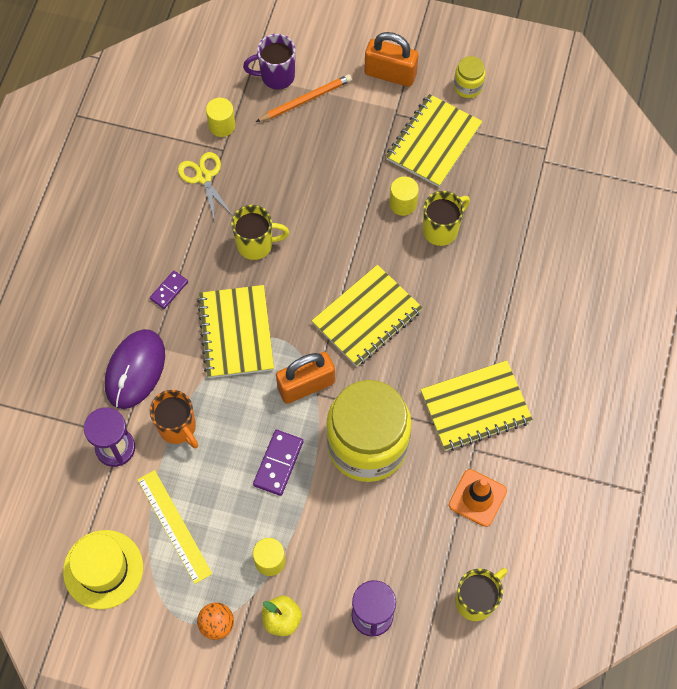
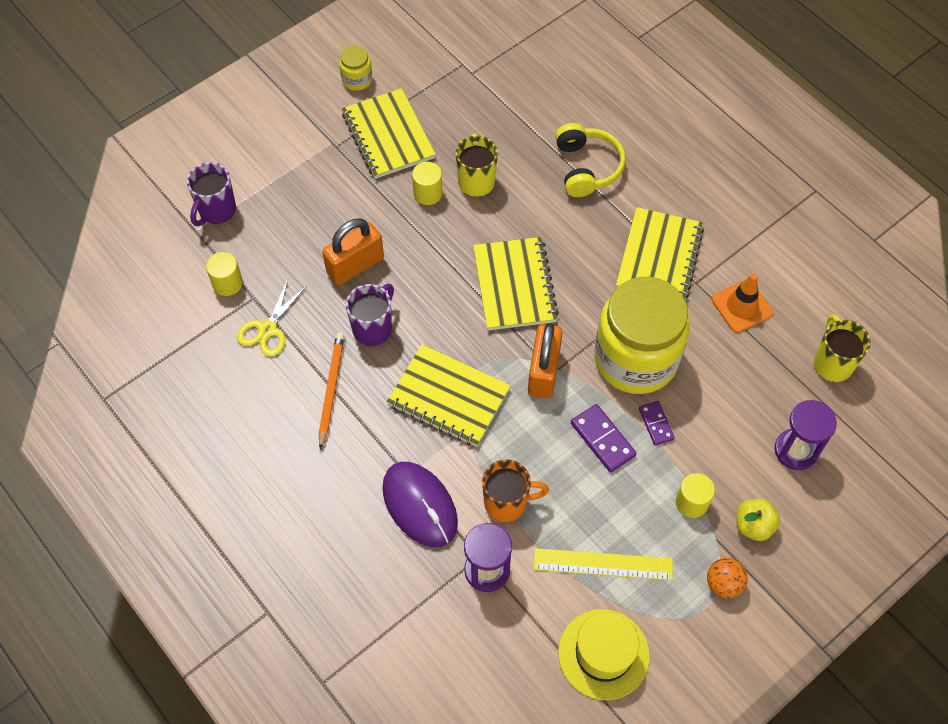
camera: 55 degrees left, 5 degrees down
(169, 290) = (360, 428): purple domino -> purple domino (656, 424)
(204, 177) = (268, 329): yellow scissors -> yellow scissors turned 75 degrees counterclockwise
(256, 245) = (373, 328): yellow mug -> purple mug
(305, 100) = (261, 203): orange pencil -> orange pencil (331, 389)
(390, 74) = (294, 126): orange padlock -> orange padlock (355, 265)
(519, 301) = (587, 167): none -> yellow headphones

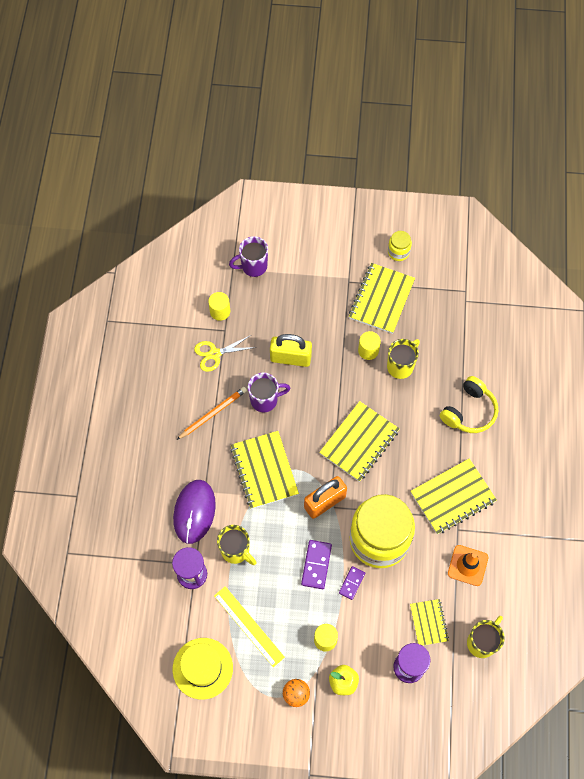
camera: 45 degrees right, 5 degrees up
(355, 265) = (290, 358): orange padlock -> yellow padlock
(507, 503) = (236, 551): orange mug -> yellow mug
(767, 392) = (428, 623): none -> yellow notebook

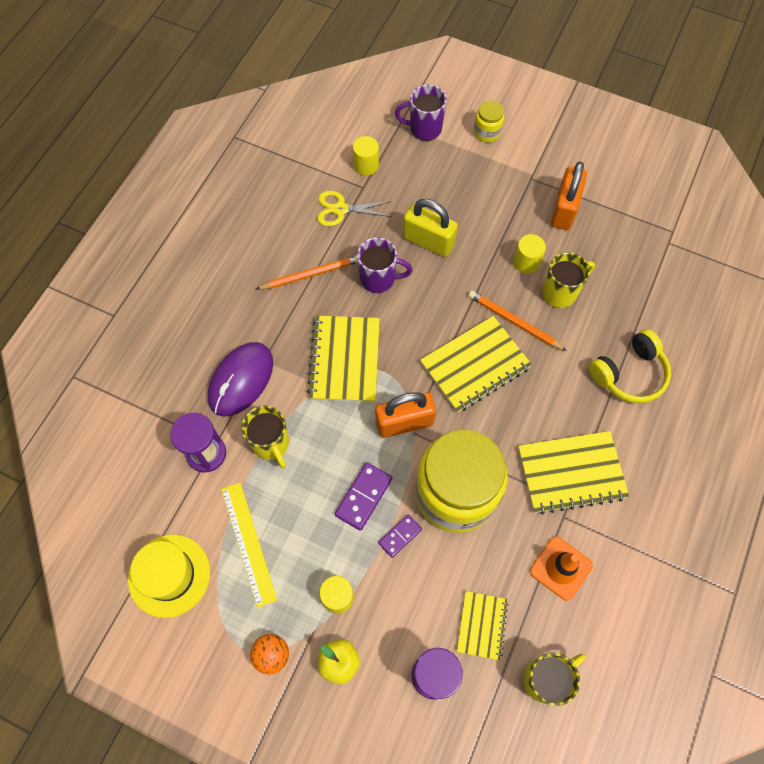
camera: 20 degrees right, 0 degrees up
(375, 400) = (514, 322): none -> orange pencil
(381, 299) = (564, 209): yellow notebook -> orange padlock
(398, 252) = (604, 163): yellow jar -> yellow jar (487, 132)

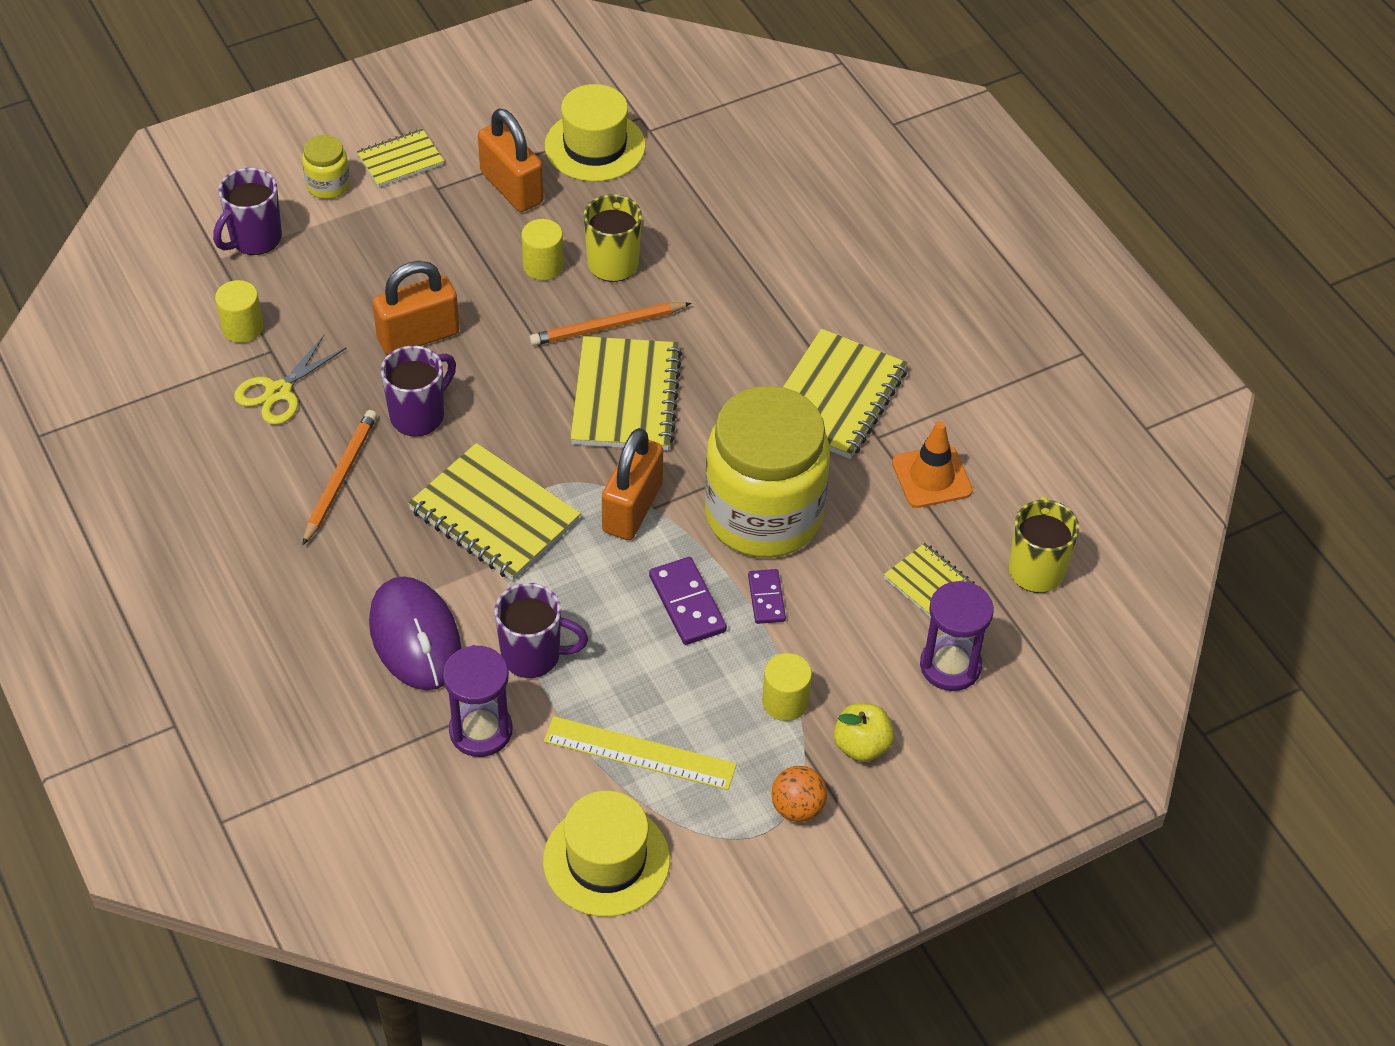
camera: 55 degrees left, 15 degrees down
(271, 444) = (533, 656): yellow mug -> purple mug
(428, 241) = (418, 336): yellow padlock -> orange padlock
(533, 149) = (400, 160): none -> yellow notebook
(629, 374) = (770, 271): yellow headphones -> none
(631, 226) = (595, 146): none -> yellow hat

